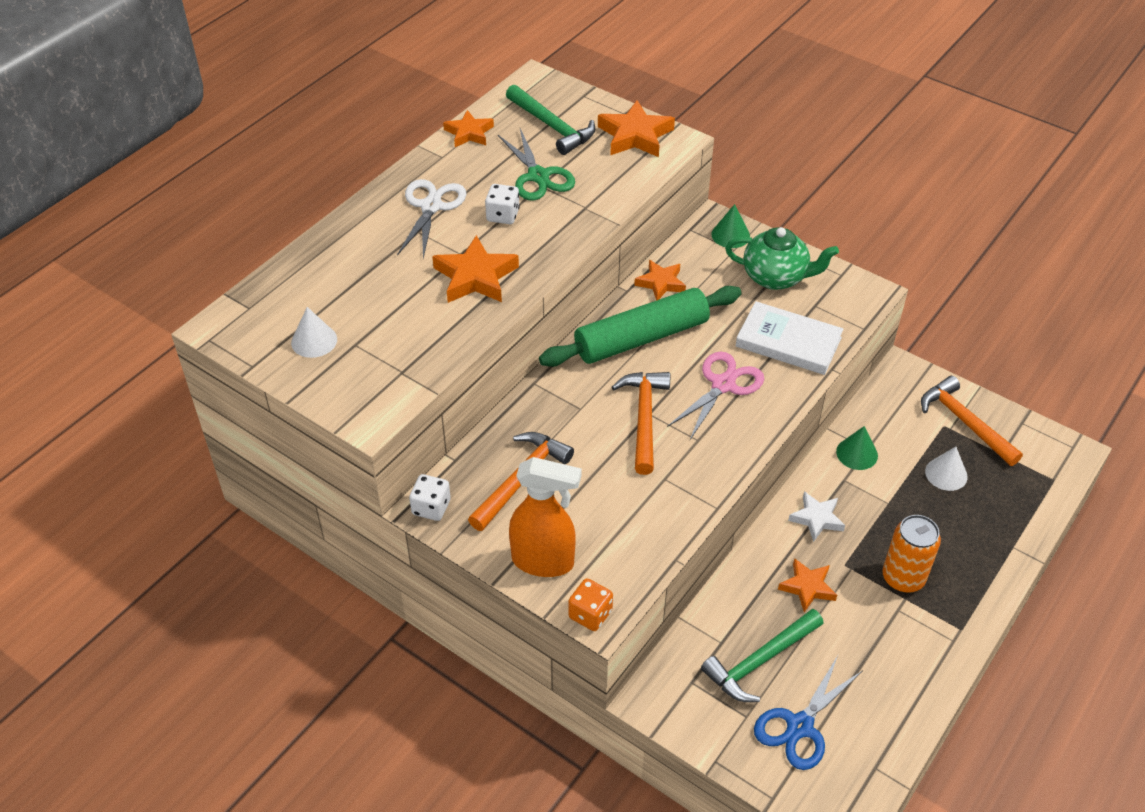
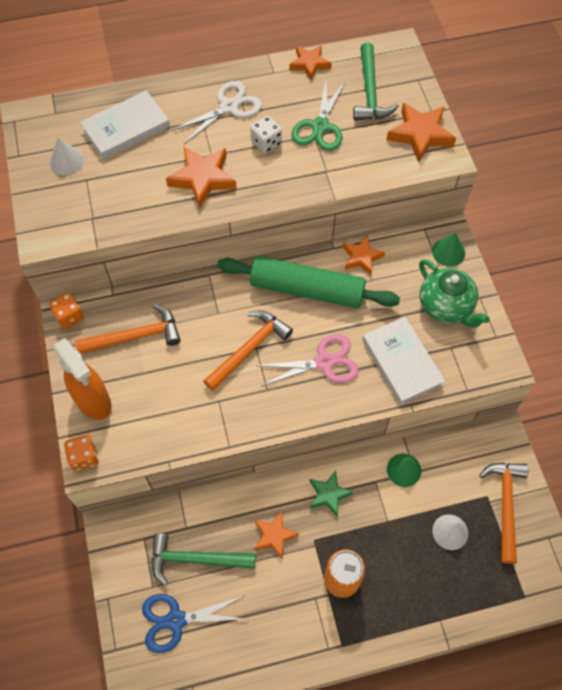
camera: 40 degrees right, 15 degrees up
(345, 279) = (126, 128): none -> white book
(431, 507) = (69, 316): white dice -> orange dice
(816, 519) = (328, 494): white star -> green star

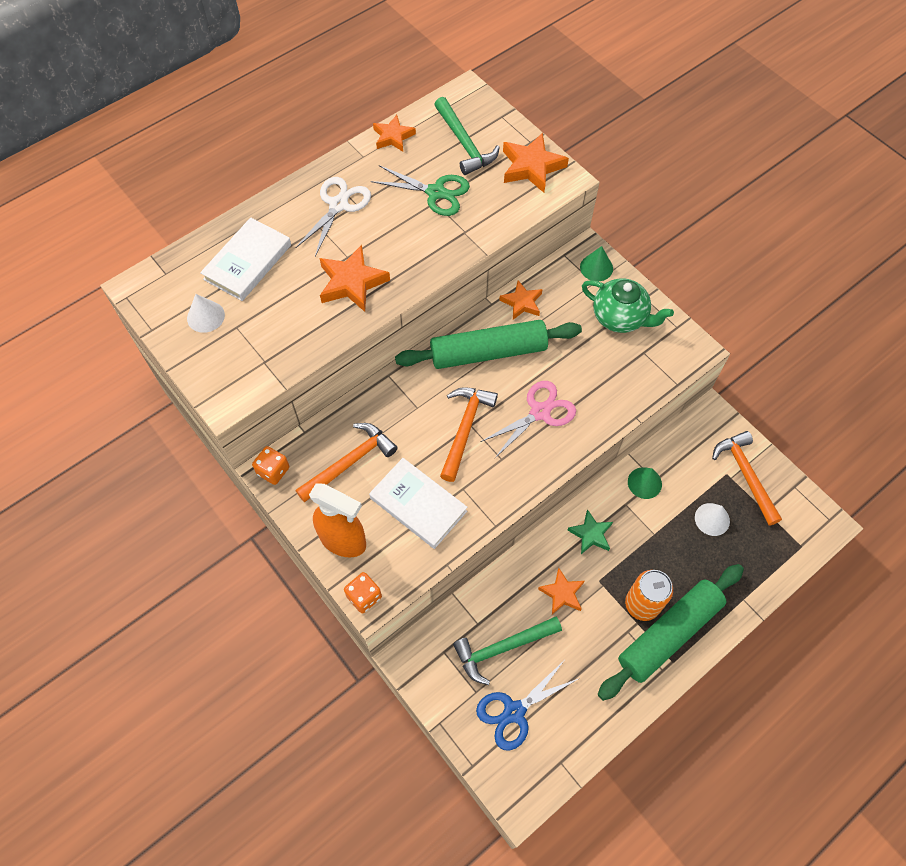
camera: 25 degrees left, 0 degrees up
(266, 143) = (394, 226): white dice -> none
(320, 127) = (436, 192): green scissors -> green scissors turned 60 degrees counterclockwise
(352, 618) = (668, 634): none -> green rolling pin
(401, 362) = (608, 383): white book -> white book (418, 505)

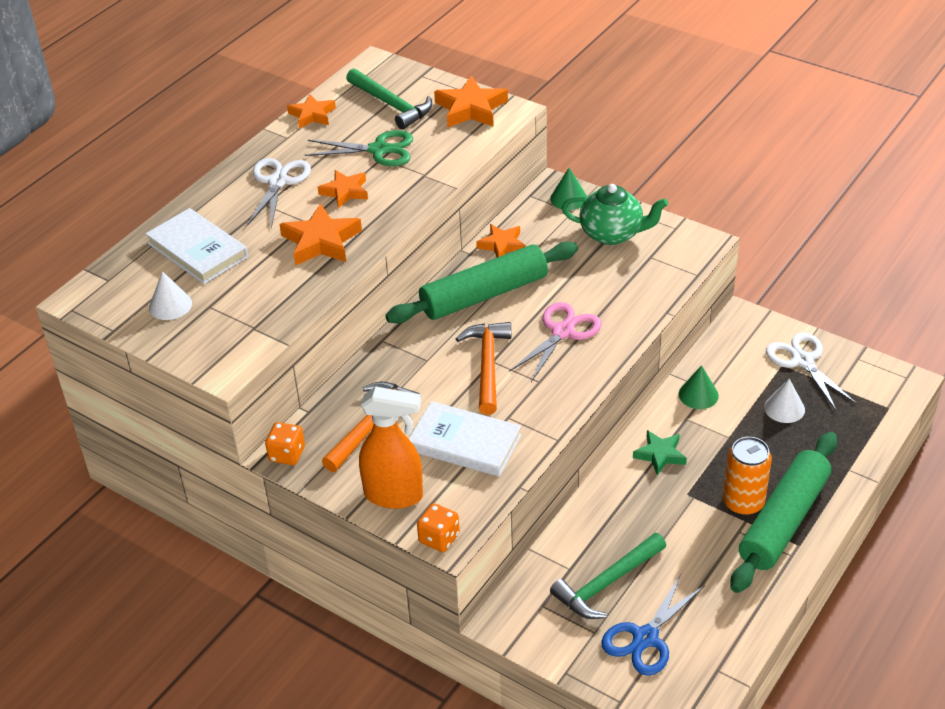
camera: 15 degrees left, 20 degrees down
(248, 262) = (197, 250): white book -> white book turned 60 degrees counterclockwise
(562, 593) = (652, 516): orange star -> orange star (345, 191)
(745, 475) = (802, 361): orange hammer -> white scissors

